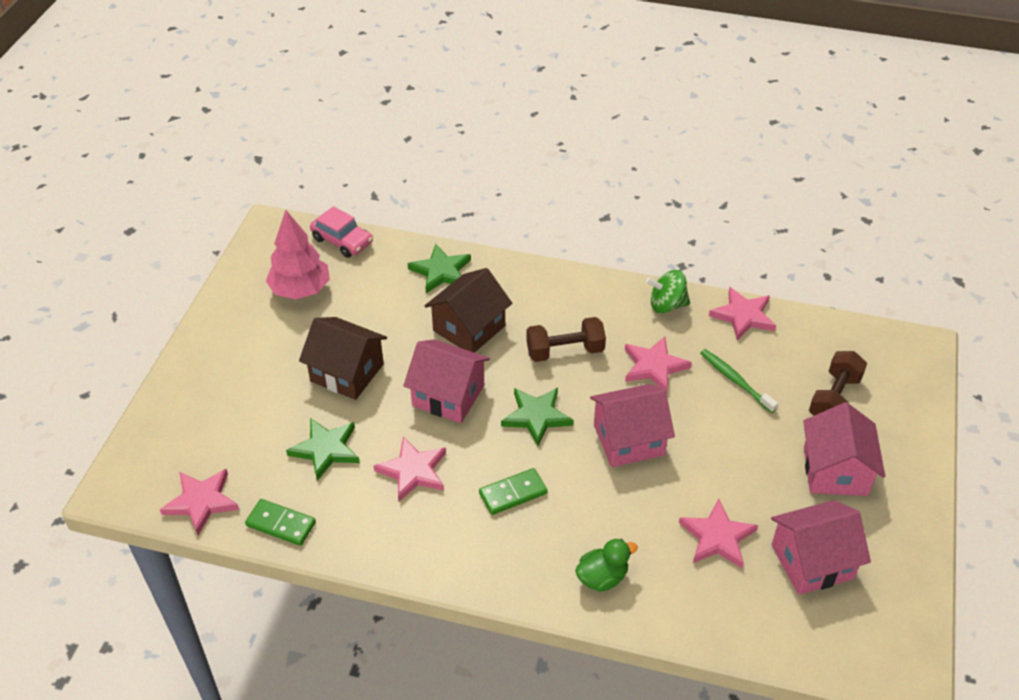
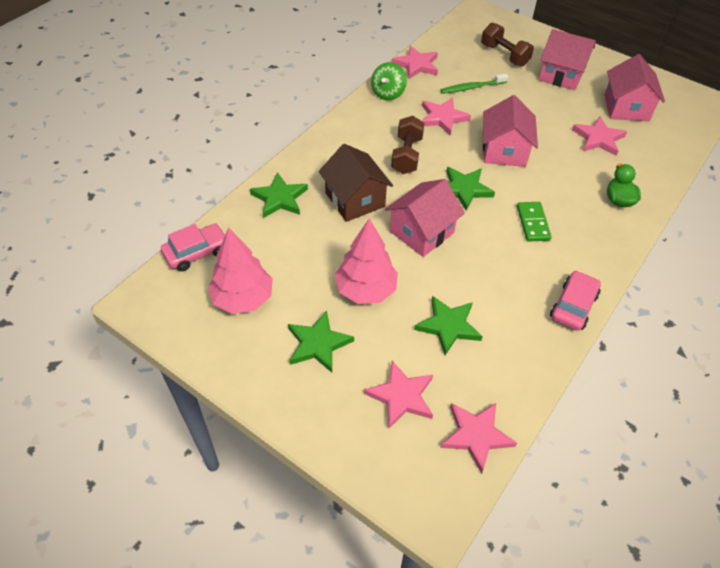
camera: 70 degrees left, 5 degrees up
(268, 357) = (318, 344): none -> green star
(281, 524) = (520, 377): green domino -> none
(347, 372) = (366, 290): brown house -> pink tree
(397, 556) = (573, 306): none -> pink car
(413, 471) = (492, 274): pink star -> pink star (401, 396)

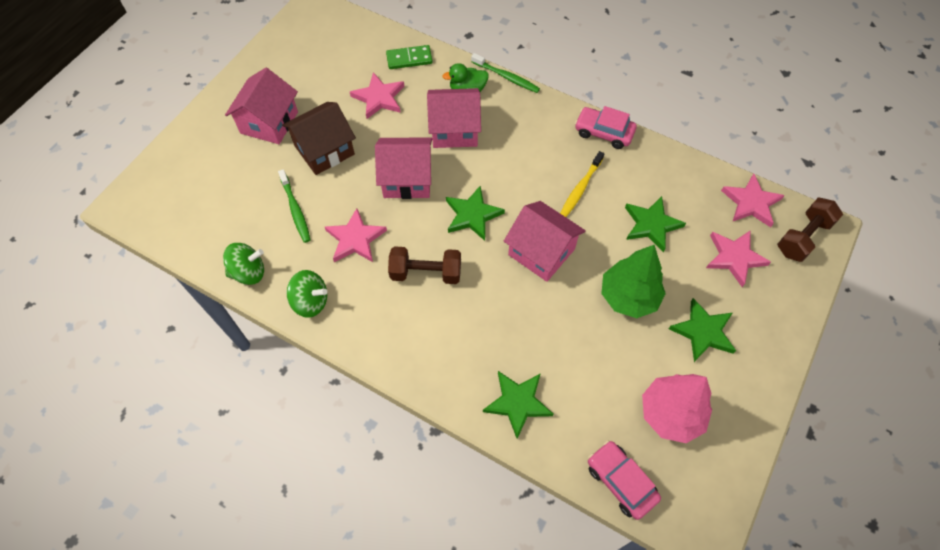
camera: 95 degrees left, 10 degrees up
(355, 200) = (506, 320): brown house -> brown house (324, 150)
(366, 290) = (628, 296): pink tree -> green tree
(416, 65) = (249, 272): pink star -> green spinning top
(495, 273) = (580, 188): none -> yellow toothbrush
(504, 55) = (228, 176): brown dumbbell -> brown dumbbell (803, 237)
(533, 223) = (510, 157): green domino -> green domino (409, 59)
(626, 107) = (326, 71): pink house -> pink house (454, 130)
(642, 233) = (506, 77): none -> green toothbrush

